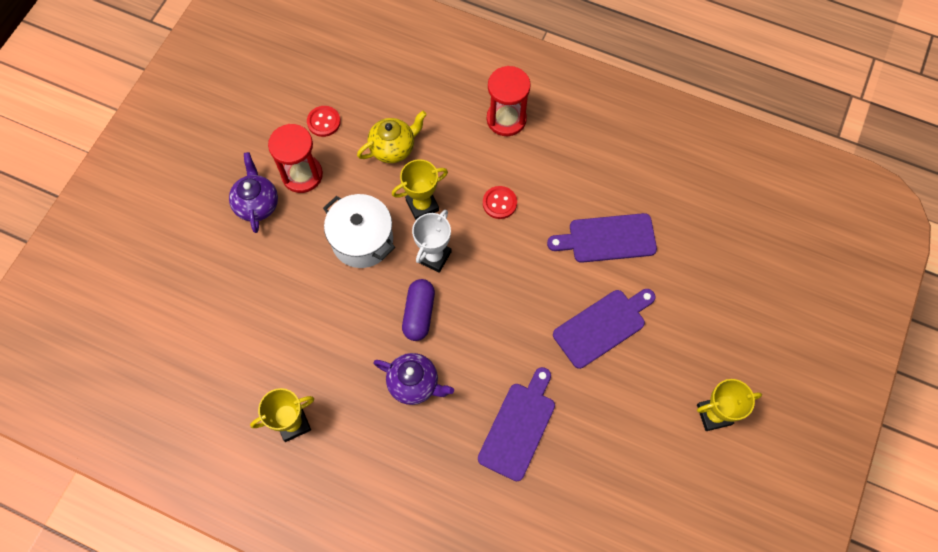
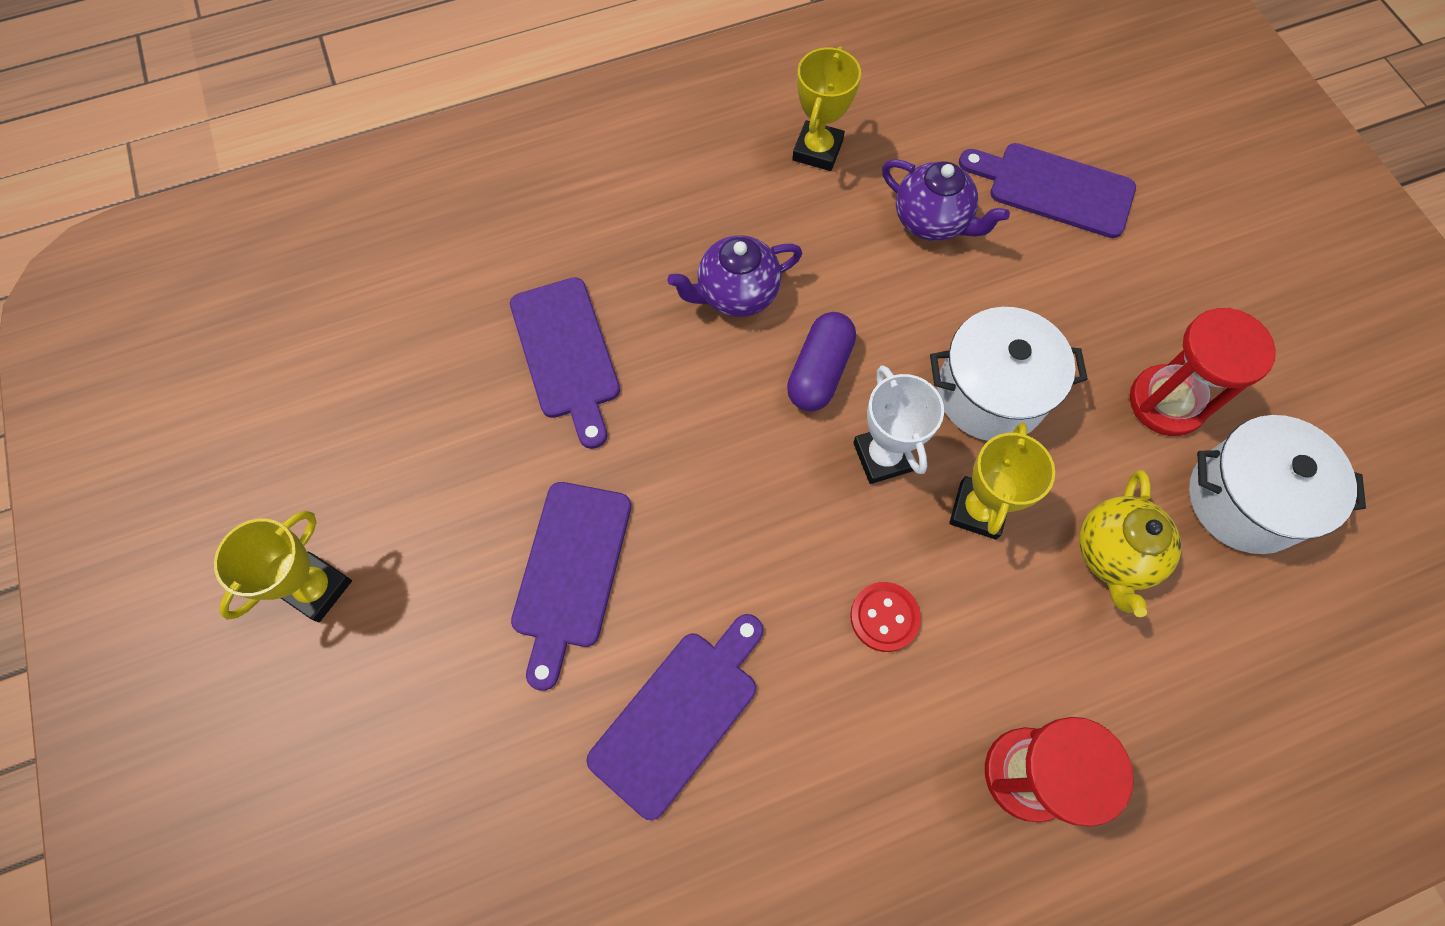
camera: 135 degrees right, 0 degrees up
(218, 297) = (1054, 189): none -> purple cutting board
(257, 204) = (1161, 317): purple teapot -> purple teapot (932, 221)
(324, 122) = (1244, 499): red button -> white pot
(419, 314) = (819, 371): purple capsule -> purple capsule turned 60 degrees clockwise

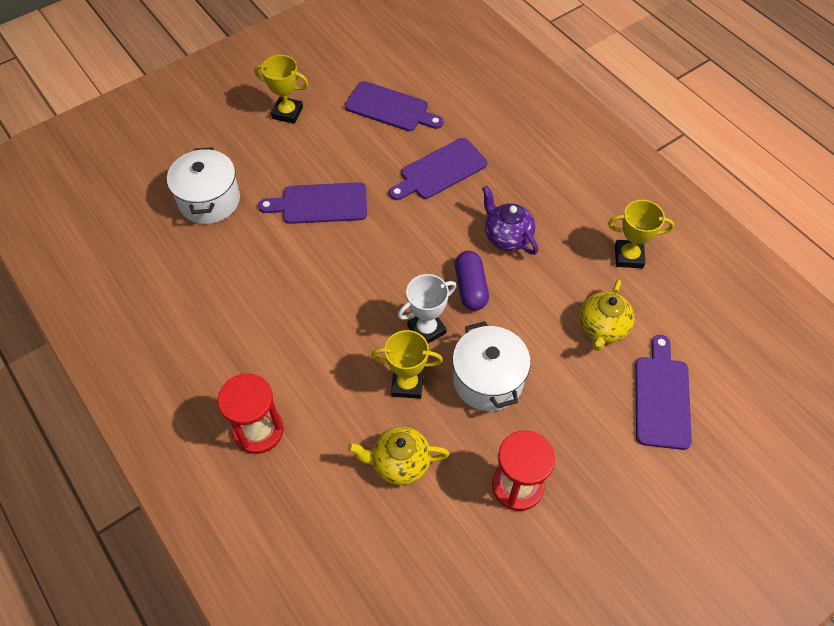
camera: 75 degrees right, 10 degrees down
(679, 715) = (258, 266): purple cutting board -> purple cutting board (390, 108)
(819, 371) = (470, 287): purple capsule -> purple capsule turned 75 degrees clockwise
(884, 617) = (330, 347): red button -> none
(932, 221) = (602, 328): purple teapot -> yellow teapot
(1244, 499) = (461, 541): white pot -> white pot (209, 200)

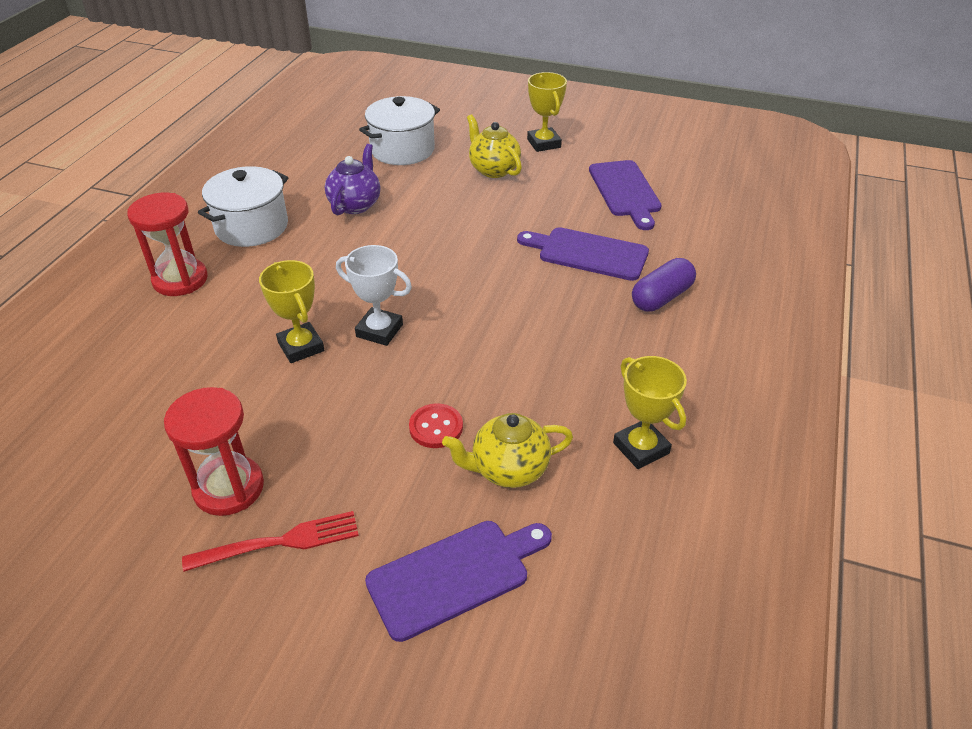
camera: 55 degrees right, 15 degrees down
(320, 204) = (463, 203): purple cutting board -> none
(400, 463) = (201, 383): yellow teapot -> yellow teapot (493, 169)
(470, 287) = (462, 338): purple capsule -> purple capsule (661, 297)
(488, 380) = (352, 403): white pot -> white pot (251, 227)
(507, 237) = (556, 335): purple teapot -> purple teapot (355, 204)
(543, 346) = (436, 427): none -> red button
(582, 476) = (279, 542): none -> red fork

